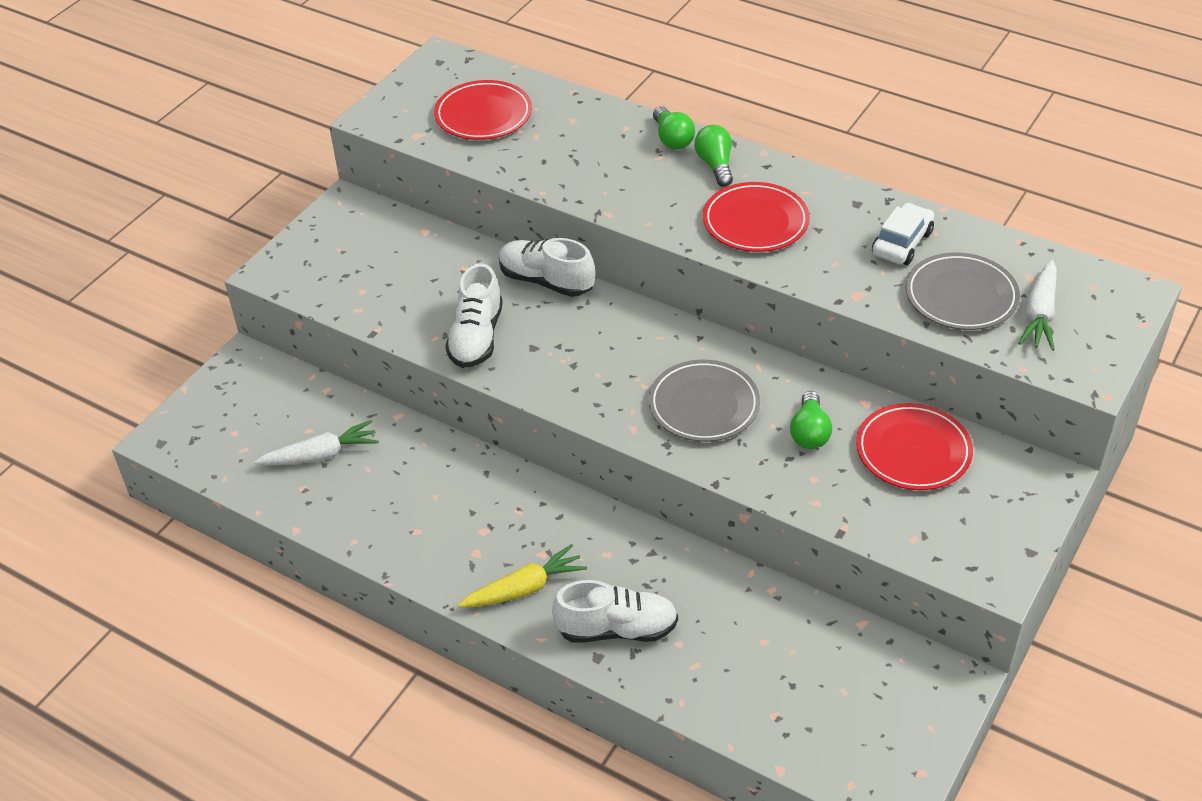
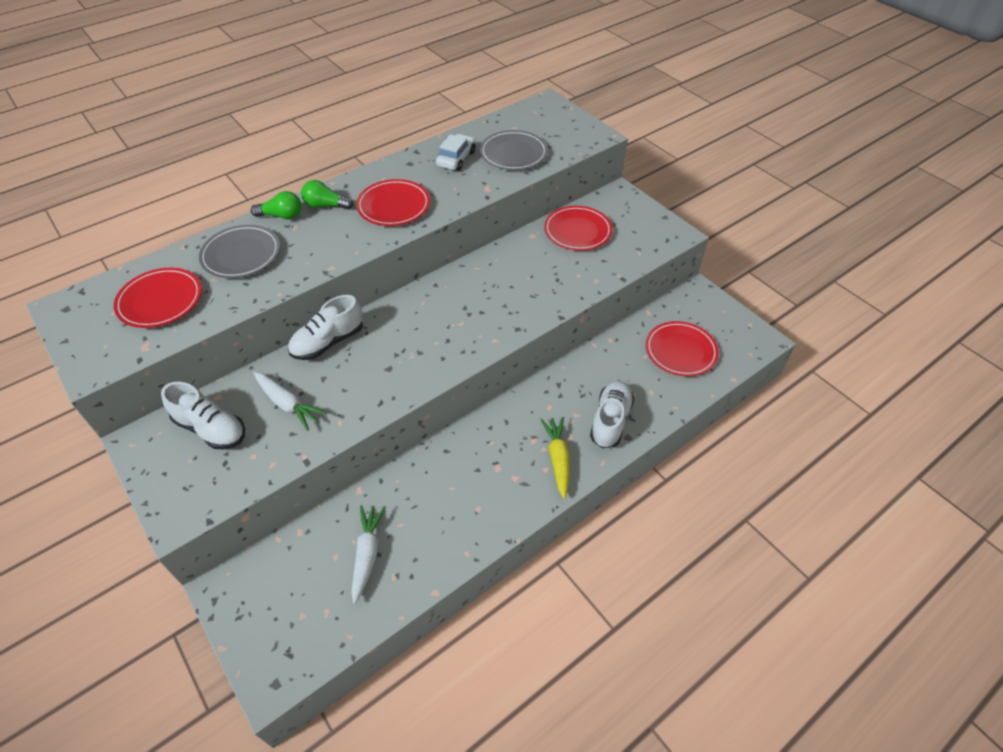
camera: 70 degrees left, 5 degrees up
(476, 337) = (356, 397): white shoe -> white shoe (211, 429)
(704, 405) = (494, 301): grey plate -> grey plate (241, 255)
(800, 685) = (680, 351): none -> red plate
(809, 432) = (542, 265): green light bulb -> none
(902, 243) = (456, 159): white car -> white car turned 60 degrees clockwise
(1039, 314) = (544, 134): white carrot -> white carrot (288, 404)

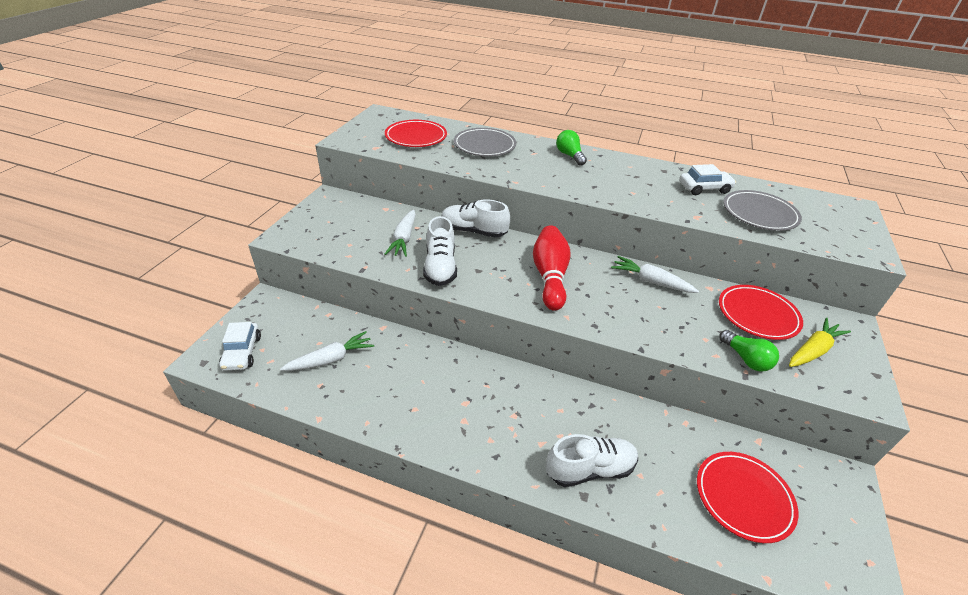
camera: 55 degrees right, 10 degrees down
(211, 429) = (358, 218): white shoe -> white shoe (440, 267)
(282, 216) = (537, 144): green light bulb -> green light bulb (746, 359)
(291, 638) = (242, 352): none -> white car
(394, 206) = (610, 182): red plate -> none
(439, 323) = (549, 276): none -> red bowling pin
(498, 264) = (650, 281): none -> white carrot
(558, 458) = (509, 444): yellow carrot -> yellow carrot (813, 350)

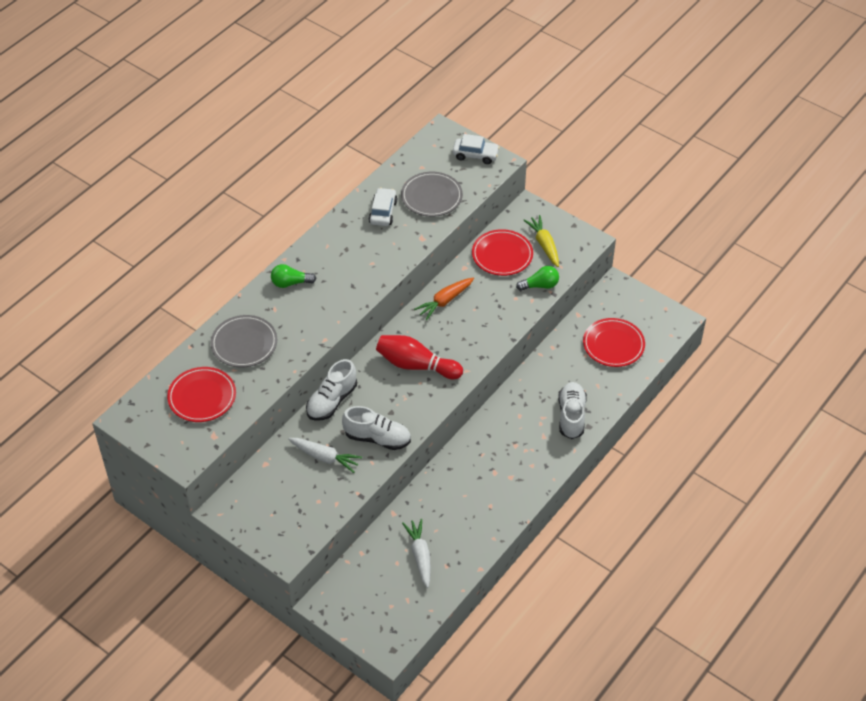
camera: 70 degrees left, 10 degrees up
(242, 352) = (390, 621): white car -> white car (475, 155)
(650, 281) = (444, 301): white carrot -> orange carrot

